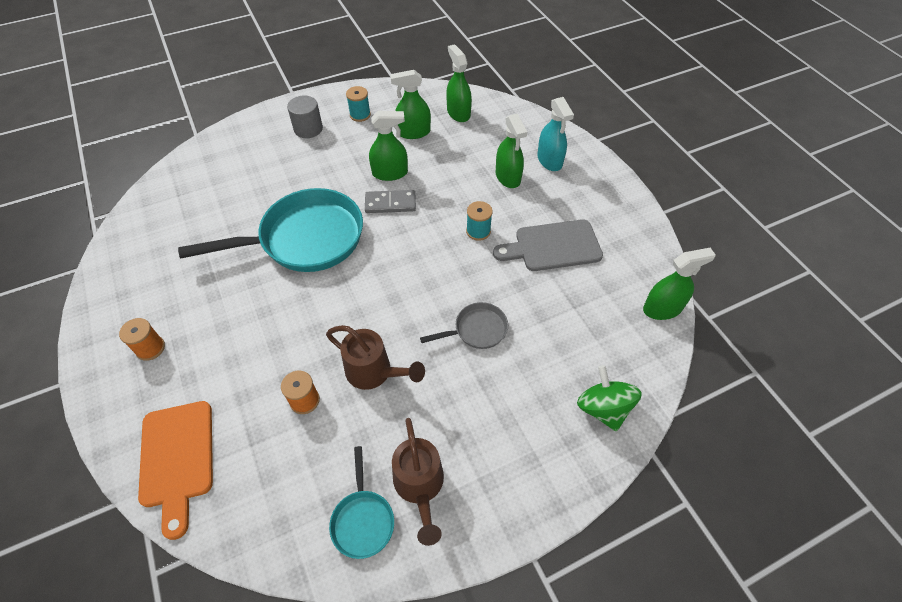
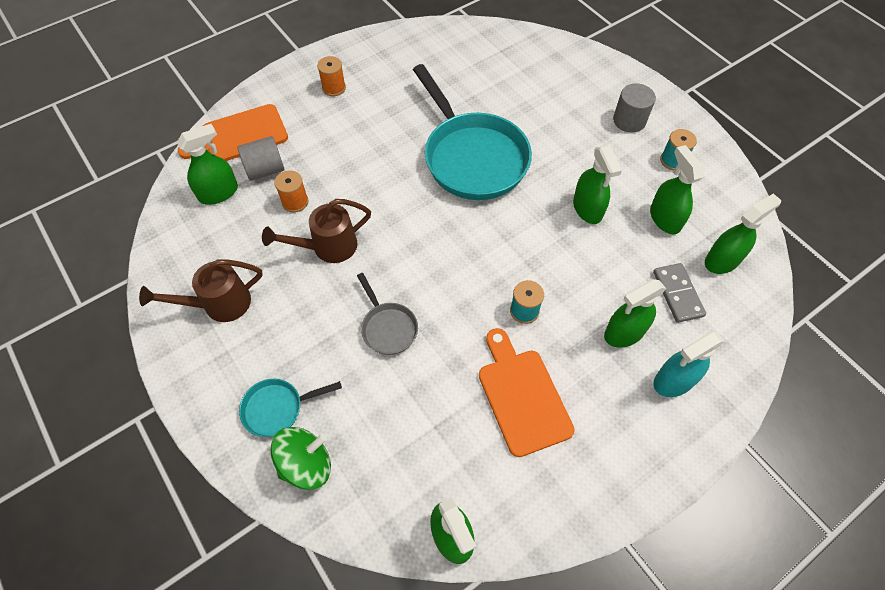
camera: 80 degrees right, 5 degrees up
(245, 430) = (265, 170): none -> grey cylinder
(261, 486) = (218, 193): none -> green spray bottle
(363, 520) = (190, 268): turquoise pan -> turquoise pan (277, 408)
(374, 372) = (328, 247): brown watering can -> brown watering can turned 45 degrees clockwise
(390, 203) = (541, 218): grey domino -> grey domino (677, 294)
(553, 246) = (522, 396): grey cutting board -> orange cutting board

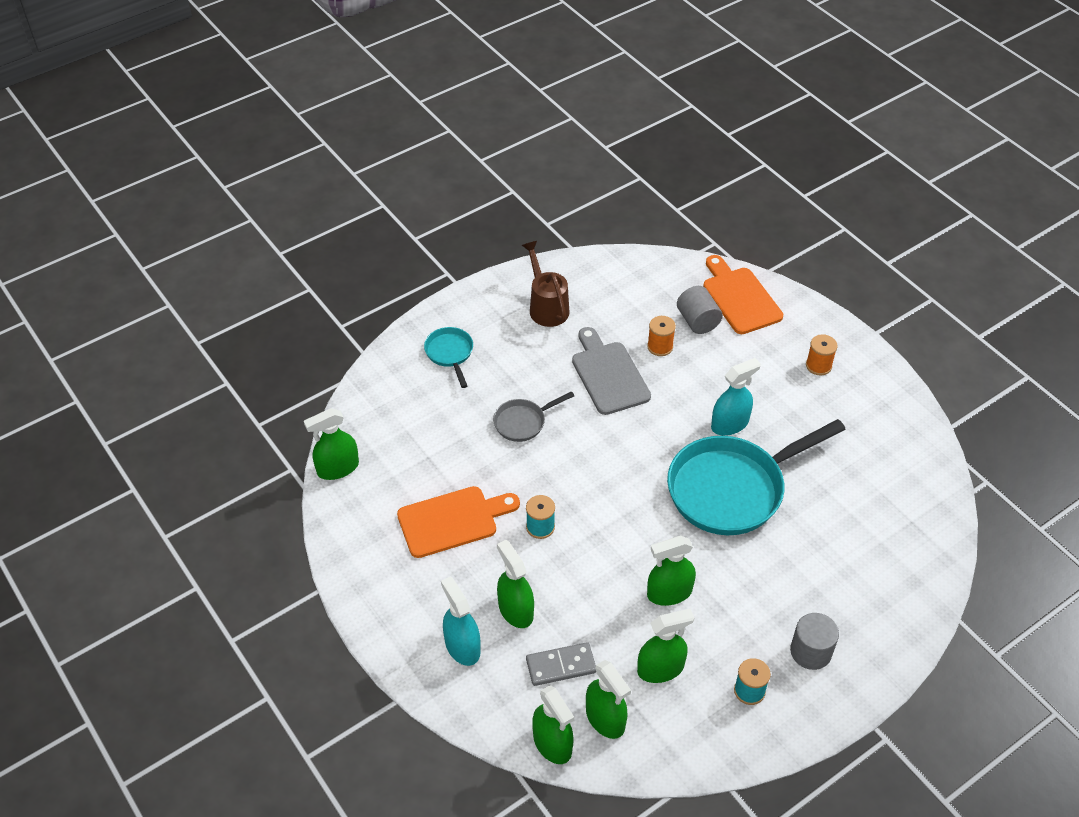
camera: 90 degrees right, 10 degrees down
(218, 193) = (666, 291): green spray bottle -> green spray bottle (552, 743)
(306, 464) = (403, 375): green spinning top -> none
(328, 247) = (608, 375): brown watering can -> grey cutting board
(398, 154) = (730, 424): none -> turquoise spray bottle

